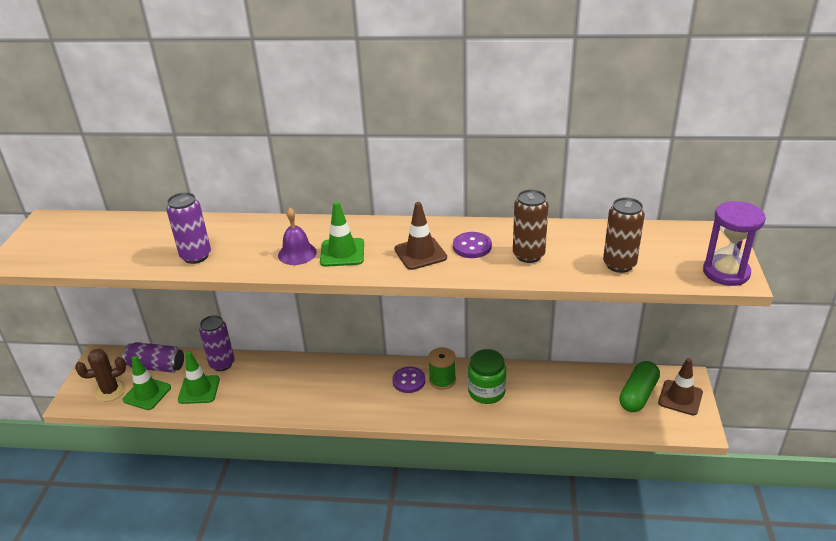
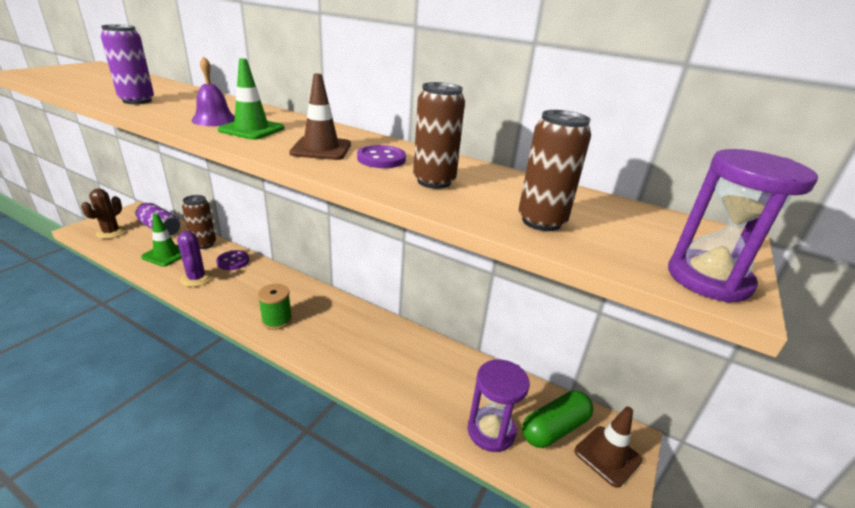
camera: 20 degrees right, 5 degrees down
(110, 391) = (111, 232): brown cactus -> brown cactus turned 75 degrees counterclockwise
(147, 394) = (130, 243): green traffic cone -> none
(222, 364) = (204, 244): purple can -> brown can
(258, 399) = (196, 278): none -> purple cactus
(409, 381) = (329, 314): purple button -> purple button (233, 261)
(442, 380) = (359, 325): green spool -> green spool (277, 320)
(486, 392) = (390, 353): green jar -> none
(598, 415) = (491, 431): none -> purple hourglass

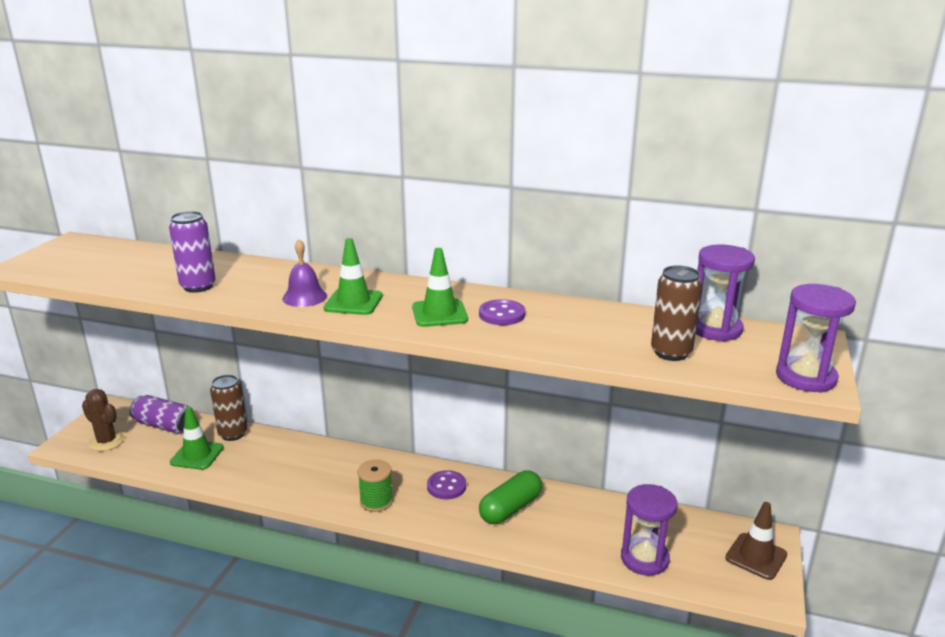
camera: 10 degrees left, 5 degrees down
(111, 232) = (106, 442): brown cactus -> brown cactus turned 60 degrees counterclockwise
(196, 278) = (254, 475): purple cactus -> none
(233, 261) = (283, 448): purple button -> purple button (446, 486)
(321, 149) = (439, 313): brown traffic cone -> green traffic cone
(434, 181) = (564, 330): brown can -> none
(554, 428) = (702, 544): green capsule -> green capsule (510, 508)
(606, 207) = (715, 329): none -> purple hourglass

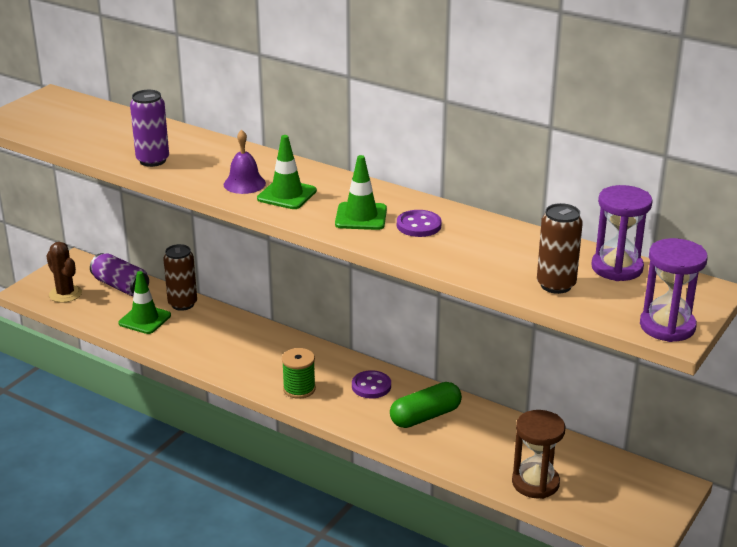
camera: 15 degrees right, 5 degrees up
(644, 559) = (535, 483): purple hourglass -> brown hourglass
(756, 556) = (649, 500): brown traffic cone -> none

